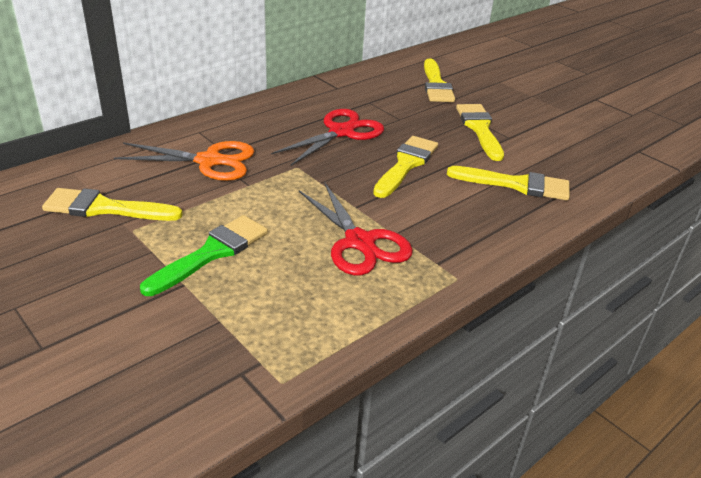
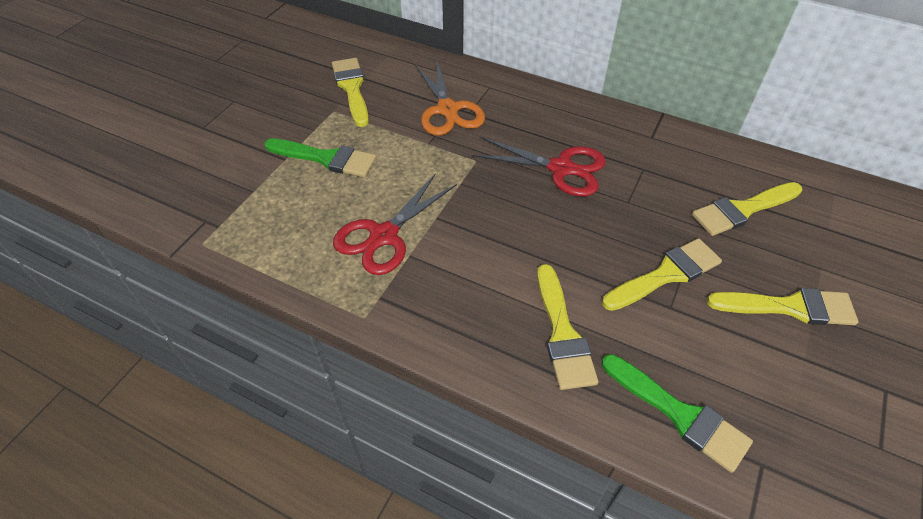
camera: 70 degrees right, 15 degrees up
(406, 164) = (536, 232): yellow brush -> yellow brush (789, 307)
(598, 164) = (679, 414): none -> green brush

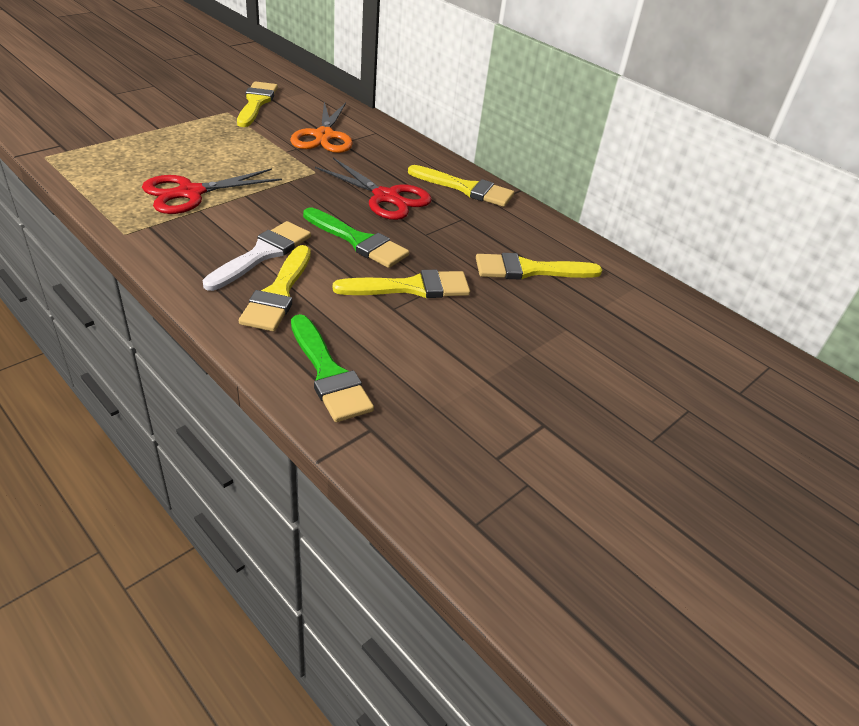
camera: 15 degrees right, 10 degrees down
(326, 158) = (191, 137): green brush -> green brush (358, 241)
(510, 289) = (262, 254): none -> white brush
(789, 307) = (506, 343): yellow brush -> yellow brush (466, 188)

